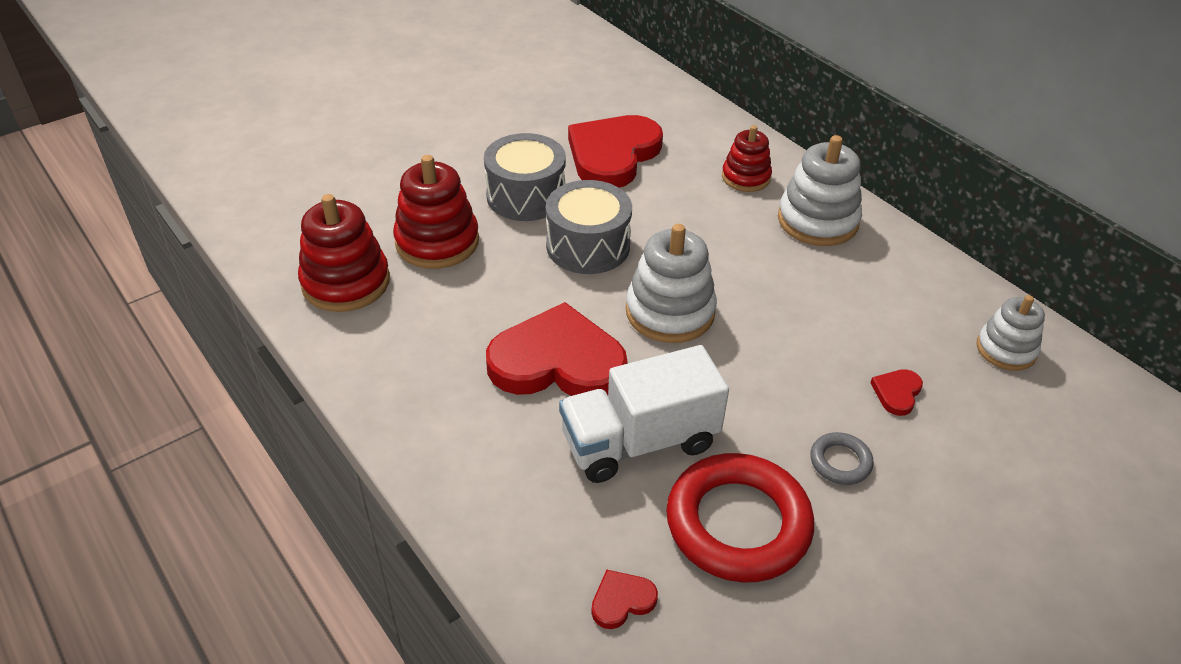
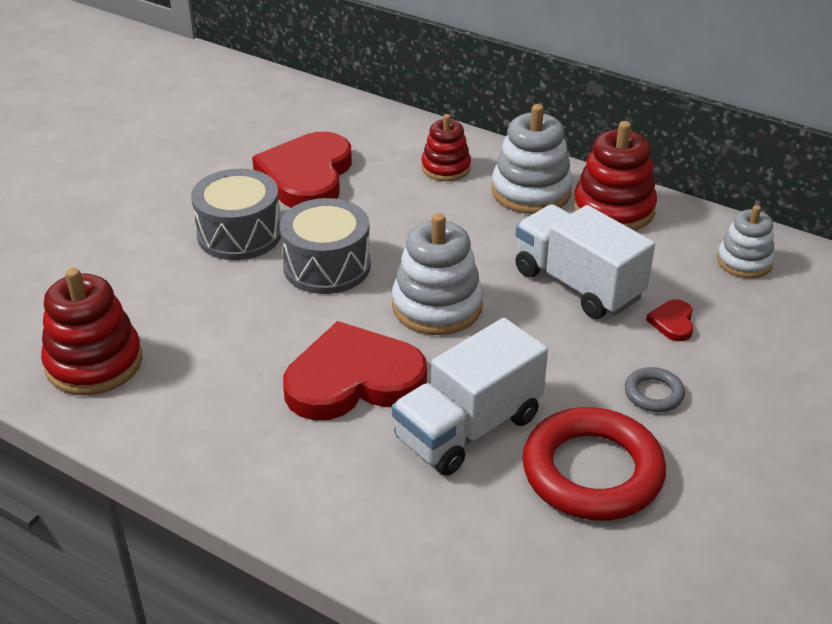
camera: 20 degrees left, 5 degrees down
(437, 242) = (171, 300): red stacking toy -> red stacking toy (613, 209)
(622, 601) = (523, 569): red heart -> none
(818, 327) = (577, 285): none -> white truck

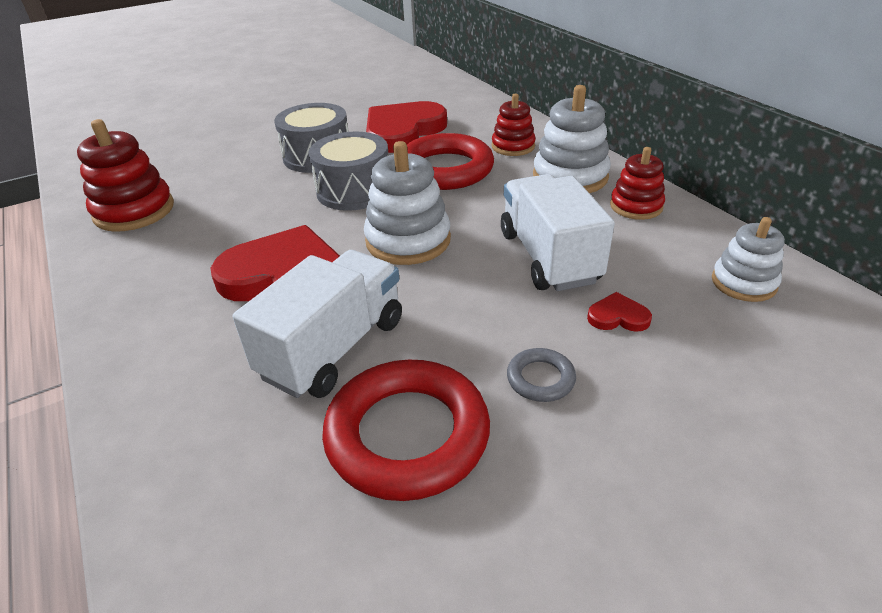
camera: 30 degrees right, 0 degrees up
(400, 215) = (445, 169): none -> red ring
(468, 428) = (334, 348): white truck -> white truck turned 135 degrees clockwise
(613, 209) = (636, 206): red stacking toy -> red stacking toy, size x0.64
(672, 322) = (618, 316): red heart -> red heart turned 60 degrees clockwise

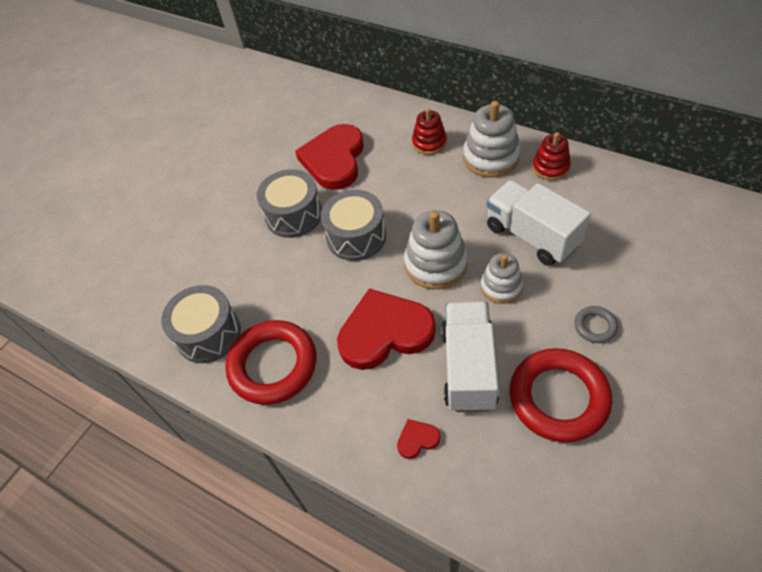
camera: 25 degrees left, 15 degrees up
(134, 211) = (208, 334): red stacking toy -> grey drum
(445, 169) = (402, 187): red ring -> red ring (273, 365)
(618, 316) = (602, 263): red heart -> red heart (417, 439)
(743, 283) = (648, 204): white stacking toy -> white stacking toy (501, 287)

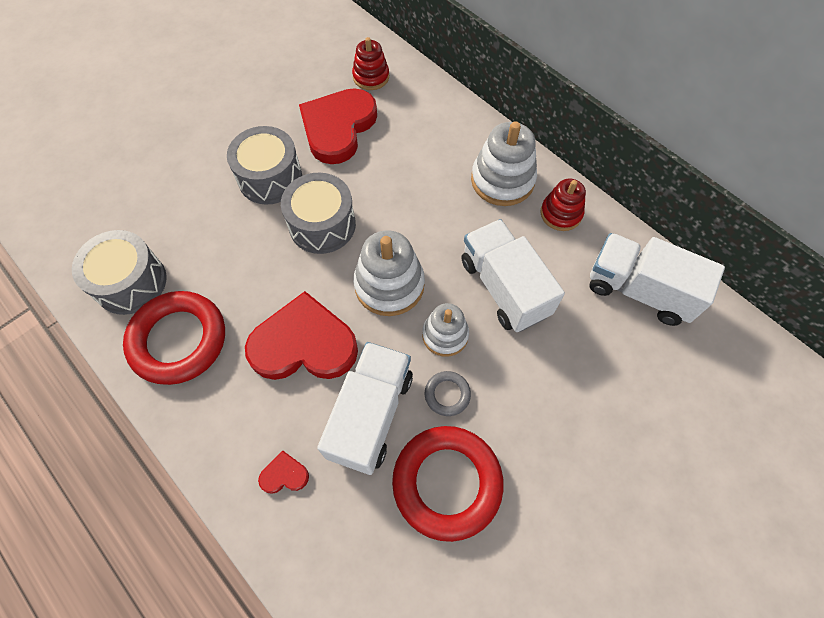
camera: 10 degrees right, 10 degrees up
(429, 143) = (445, 141): red stacking toy -> red stacking toy (371, 77)
(595, 326) = (522, 416): grey ring -> grey ring (447, 394)
(641, 203) = (639, 290): none -> white truck

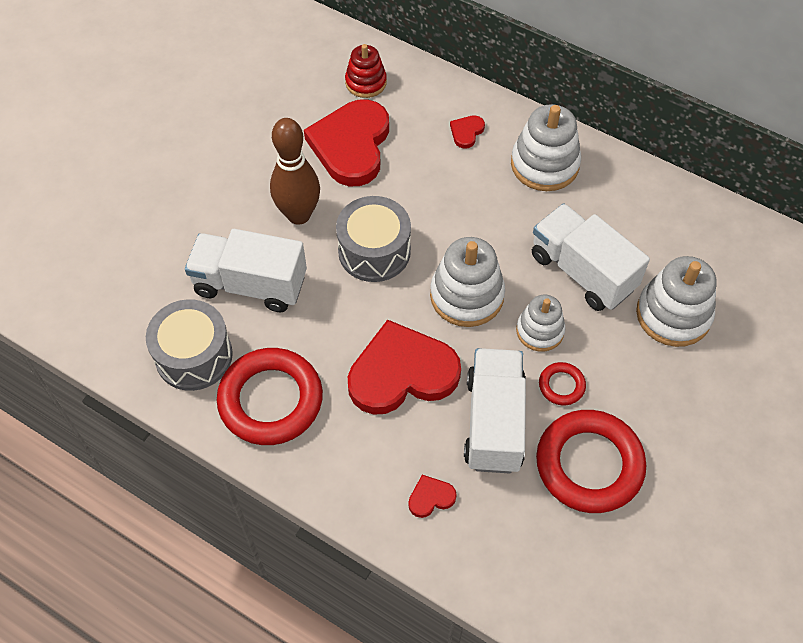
camera: 15 degrees left, 5 degrees down
(270, 178) = (299, 215): grey drum -> brown bowling pin
(442, 137) = (466, 132): none -> red heart
(447, 394) = (561, 385): grey ring -> red ring
(561, 214) = (614, 185): red stacking toy -> none
(578, 350) = (673, 314): none -> white stacking toy
(639, 290) = (713, 244): white truck -> white truck (250, 284)

